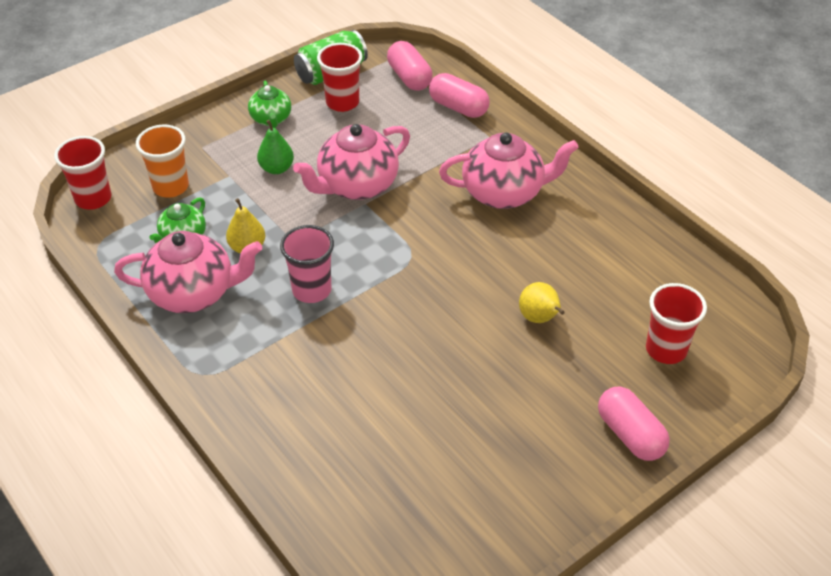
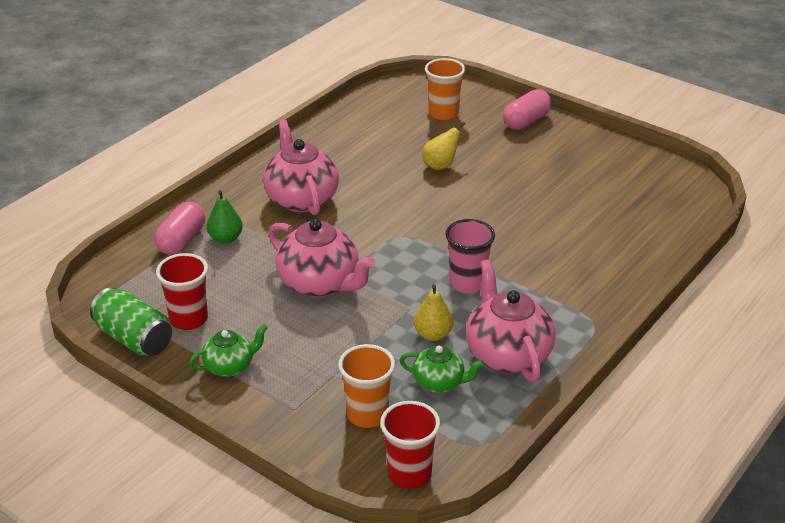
camera: 105 degrees left, 10 degrees down
(276, 168) = (312, 342): green pear -> green pear (225, 238)
(409, 77) = (135, 280): pink capsule -> none
(666, 349) = (443, 113): red cup -> orange cup

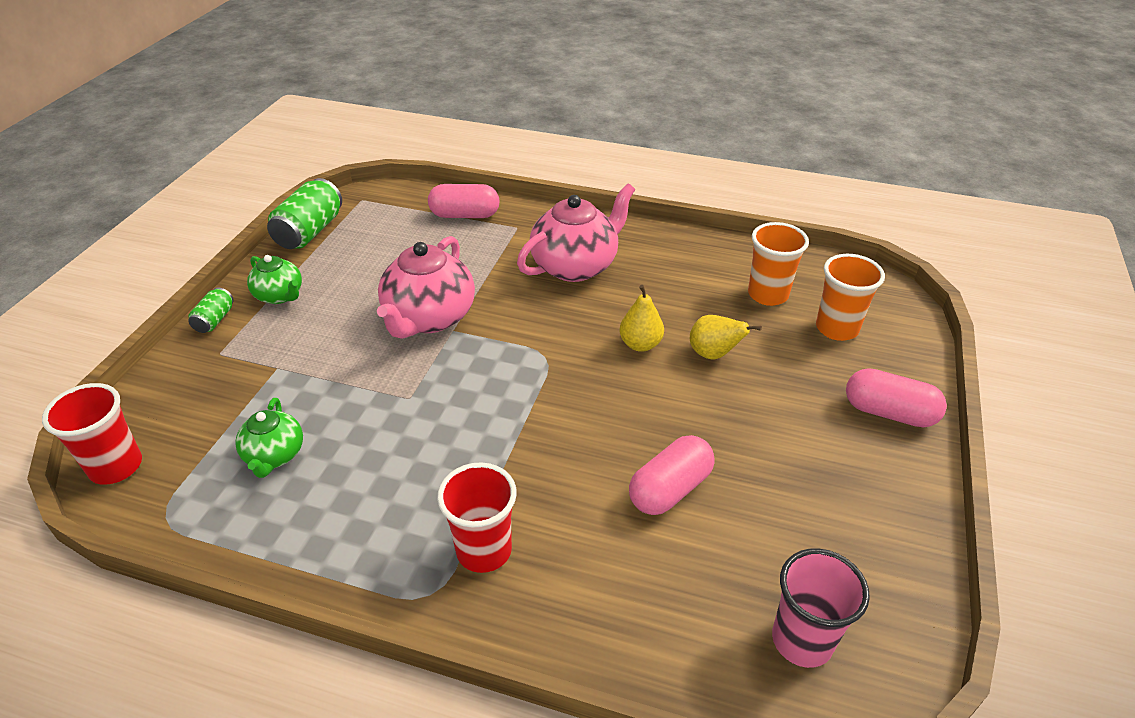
camera: 70 degrees right, 5 degrees up
(188, 319) = (345, 252): red cup -> red cup (484, 550)
(225, 238) = (480, 238): green pear -> none
(241, 410) = (214, 320): none -> green can
(367, 415) = (213, 409): orange cup -> orange cup (768, 294)
(433, 334) = (363, 429): yellow pear -> yellow pear (640, 344)
(467, 283) = (474, 437): pink cup -> pink cup (802, 640)
(507, 354) = (340, 508): pink teapot -> none
(550, 214) = (670, 489): none -> pink capsule

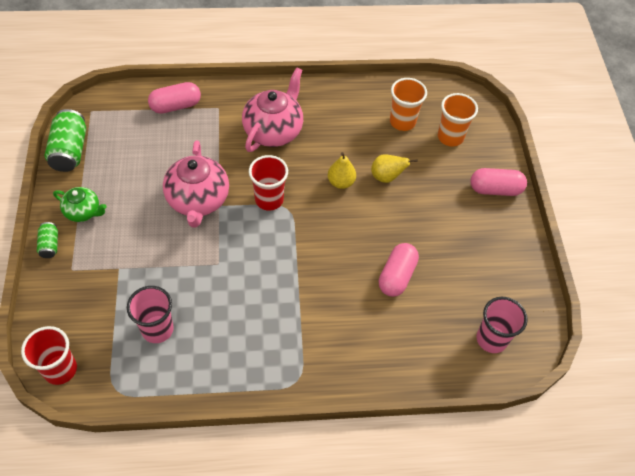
camera: 25 degrees left, 15 degrees up
(274, 455) = (157, 329): green teapot -> pink cup
(484, 550) = (313, 346): red cup -> red cup (269, 200)

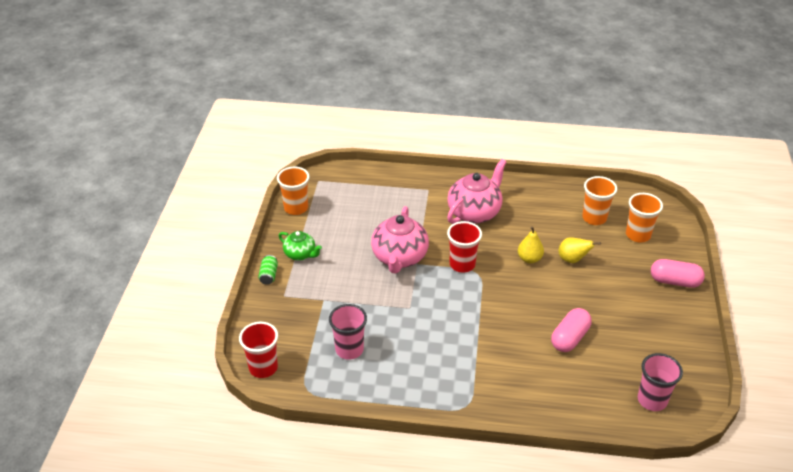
camera: 15 degrees right, 15 degrees down
(70, 151) = (296, 208): green can -> orange cup
(176, 106) = (391, 184): pink capsule -> none

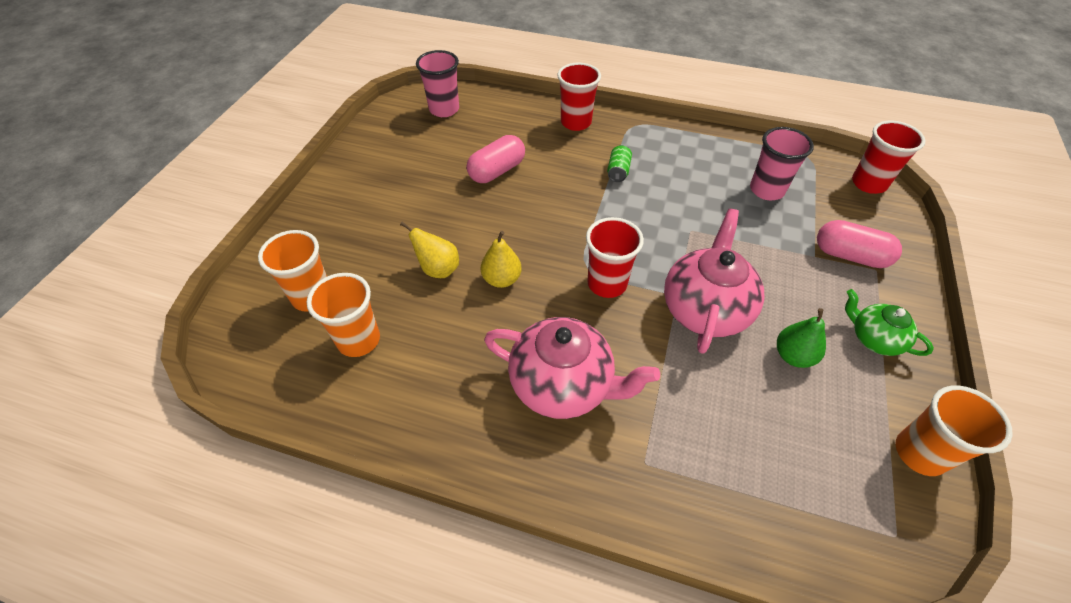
camera: 170 degrees left, 10 degrees up
(268, 275) = (913, 307): green can -> green can (618, 171)
(350, 240) = (793, 356): none -> green pear
(474, 212) = (563, 385): pink teapot -> pink teapot turned 120 degrees counterclockwise
(521, 401) = (576, 122): none -> red cup
(674, 281) = (320, 219): pink capsule -> pink capsule (850, 255)

